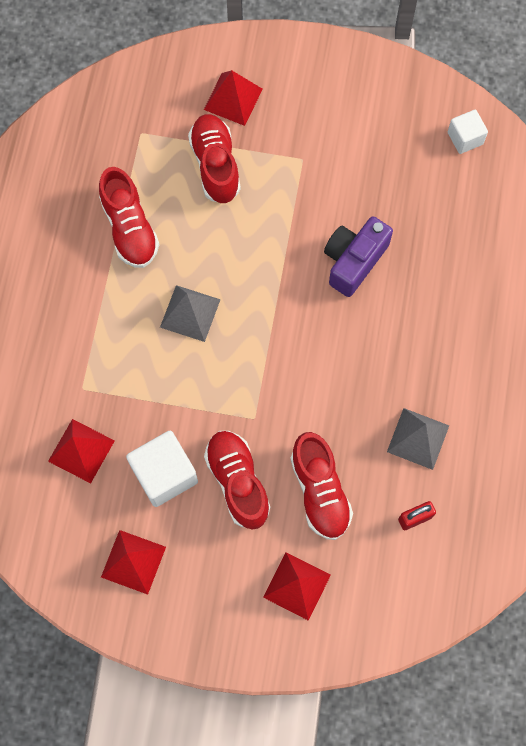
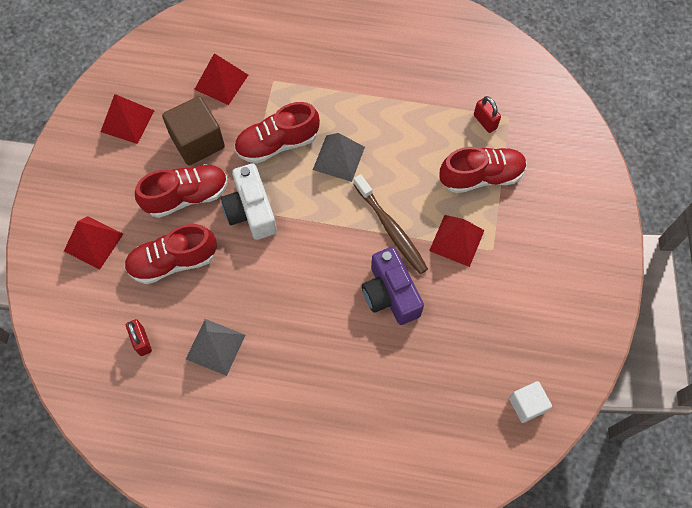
camera: 90 degrees right, 5 degrees down
(130, 228) = (416, 110): red shoe -> red shoe (277, 143)
(146, 158) = (485, 122): none -> red padlock
(164, 474) = (197, 141): white cube -> brown cube
(233, 99) = (550, 190): red pyramid -> red pyramid (457, 240)
(256, 408) = (251, 211): none -> white camera
(278, 258) = (391, 229): none -> brown toothbrush
(354, 261) = (390, 294): purple camera -> purple camera turned 150 degrees counterclockwise

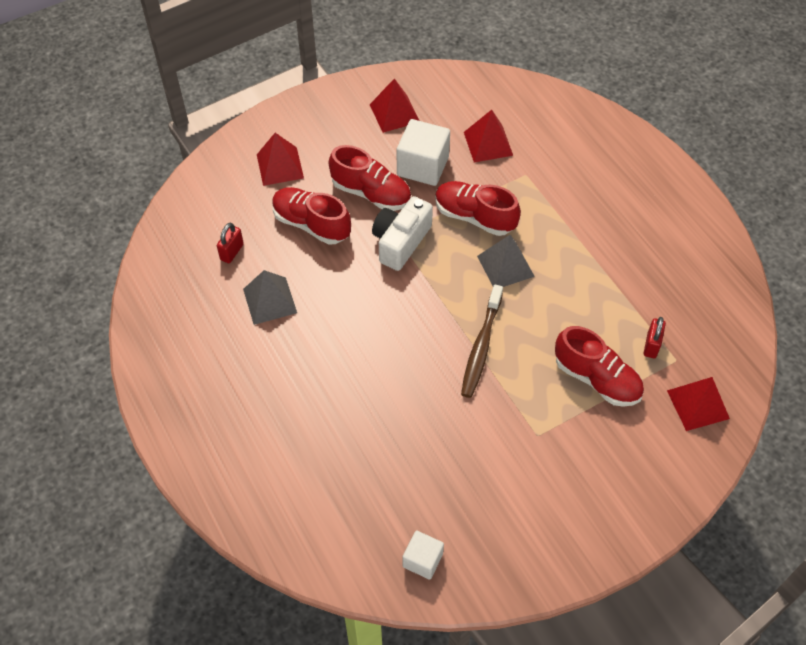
camera: 50 degrees right, 10 degrees down
(197, 141) = (422, 166): brown cube -> white cube
(390, 294) = (424, 387): purple camera -> none
(457, 240) = (519, 402): red pyramid -> red pyramid (698, 404)

